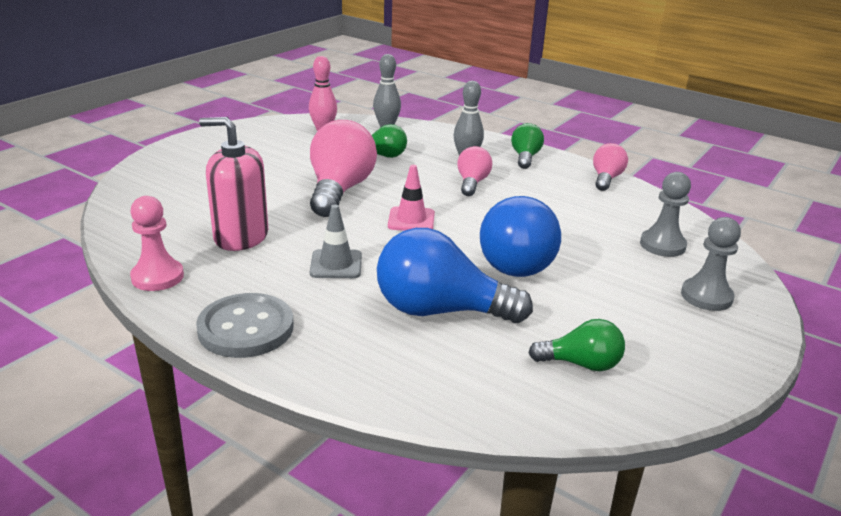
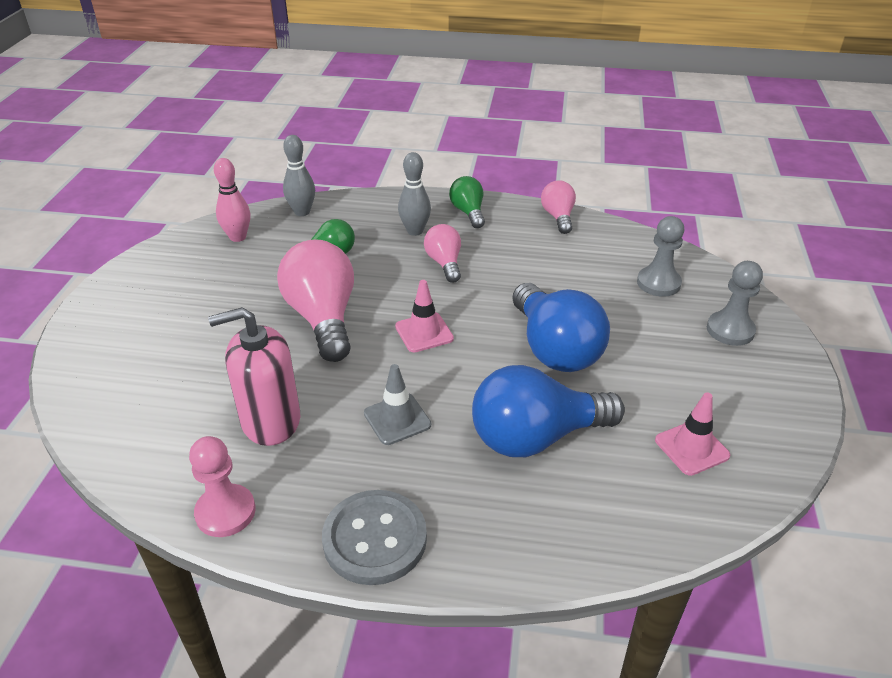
camera: 25 degrees left, 10 degrees up
(581, 364) = (691, 448): green light bulb -> pink traffic cone

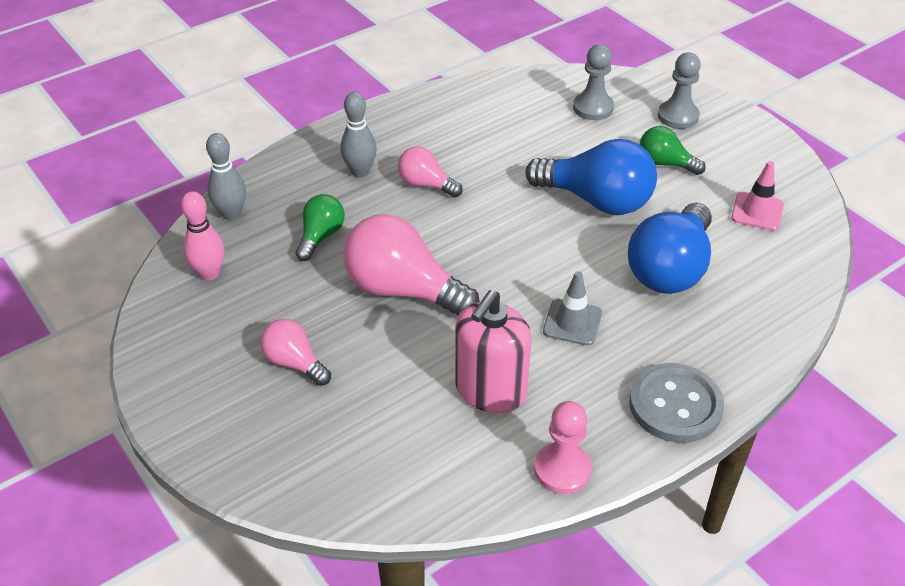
camera: 45 degrees left, 5 degrees up
(424, 332) = (495, 249): pink traffic cone -> none
(468, 212) = (378, 130): green light bulb -> green light bulb (665, 163)
(558, 217) = (453, 94): pink light bulb -> pink light bulb (294, 363)

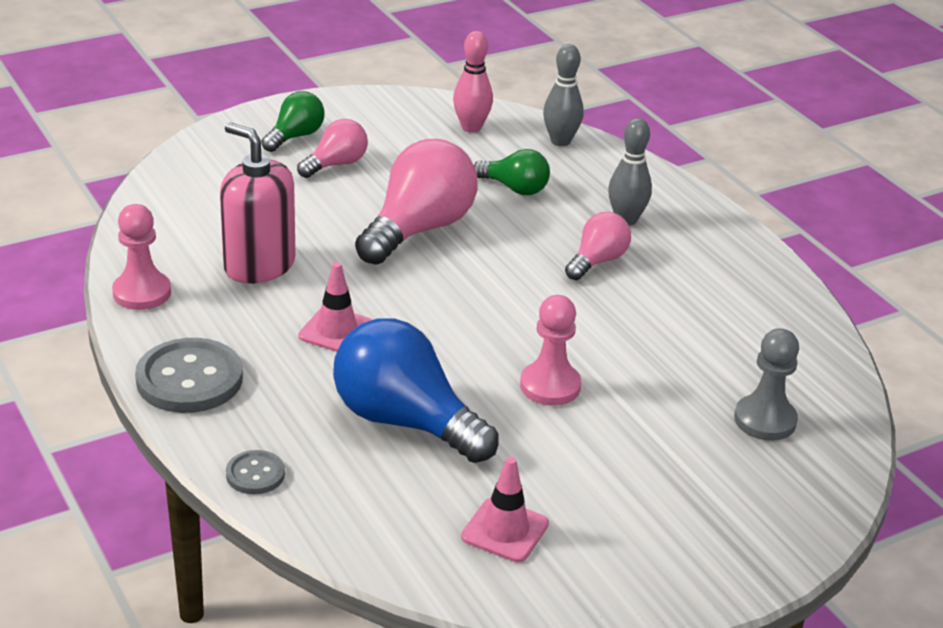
camera: 95 degrees right, 10 degrees down
(572, 322) = (336, 331): grey traffic cone -> pink traffic cone
(596, 200) = (550, 386): blue light bulb -> pink pawn
(665, 163) = (626, 464): green light bulb -> green light bulb (295, 136)
(678, 116) = (745, 503): grey pawn -> none
(768, 342) = (255, 474): none -> grey button

